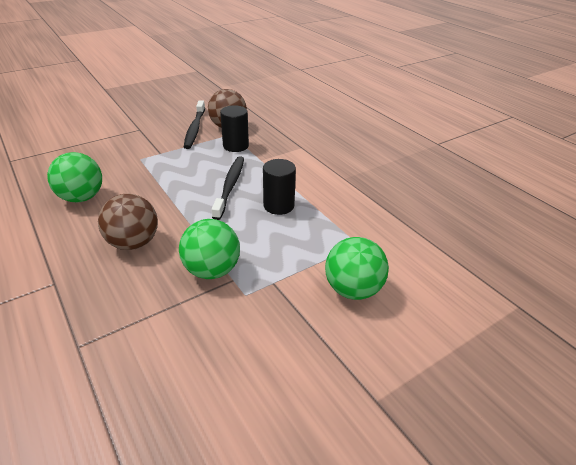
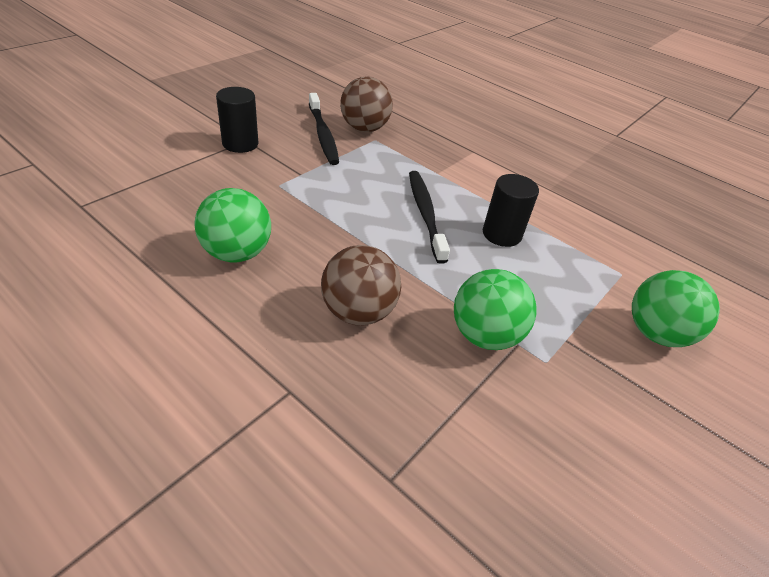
camera: 20 degrees left, 5 degrees up
(235, 146) = (393, 155): black cylinder -> black cylinder (240, 144)

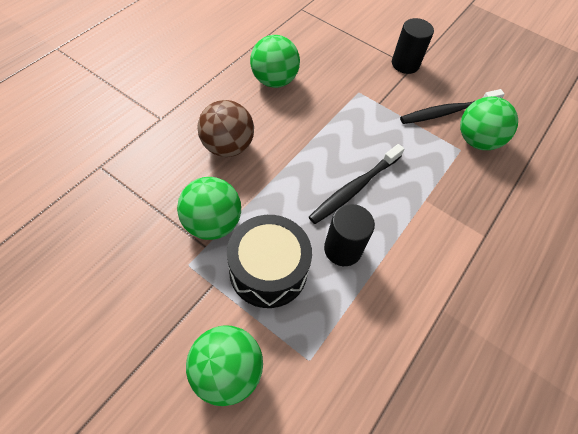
camera: 85 degrees right, 15 degrees up
(364, 128) = (476, 141): brown ball -> green ball
(425, 214) = (354, 188): black toothbrush -> black toothbrush turned 150 degrees clockwise
(537, 291) = (268, 270): none -> black drum

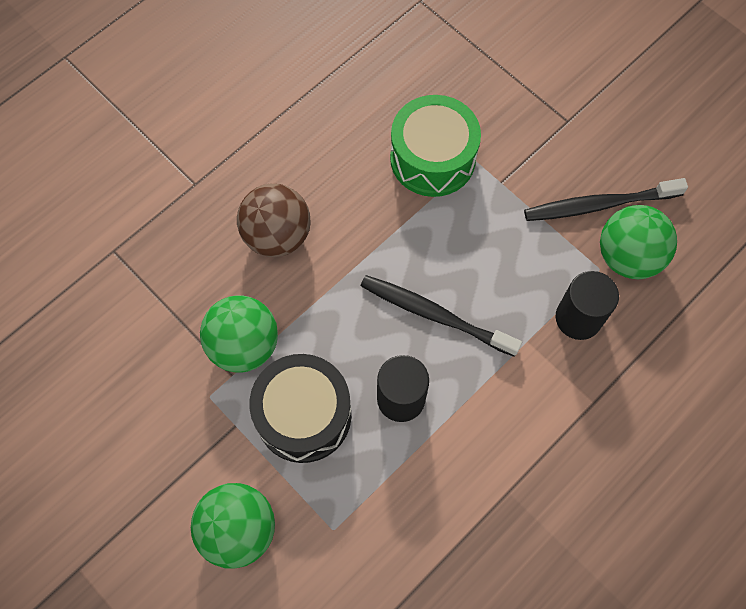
camera: 15 degrees right, 10 degrees up
(274, 80) = (356, 132): green ball -> none
(329, 92) = (432, 158): none -> green drum
(354, 188) = (434, 315): black toothbrush -> black toothbrush turned 60 degrees clockwise
(405, 64) = (557, 115): black cylinder -> black cylinder (578, 318)

